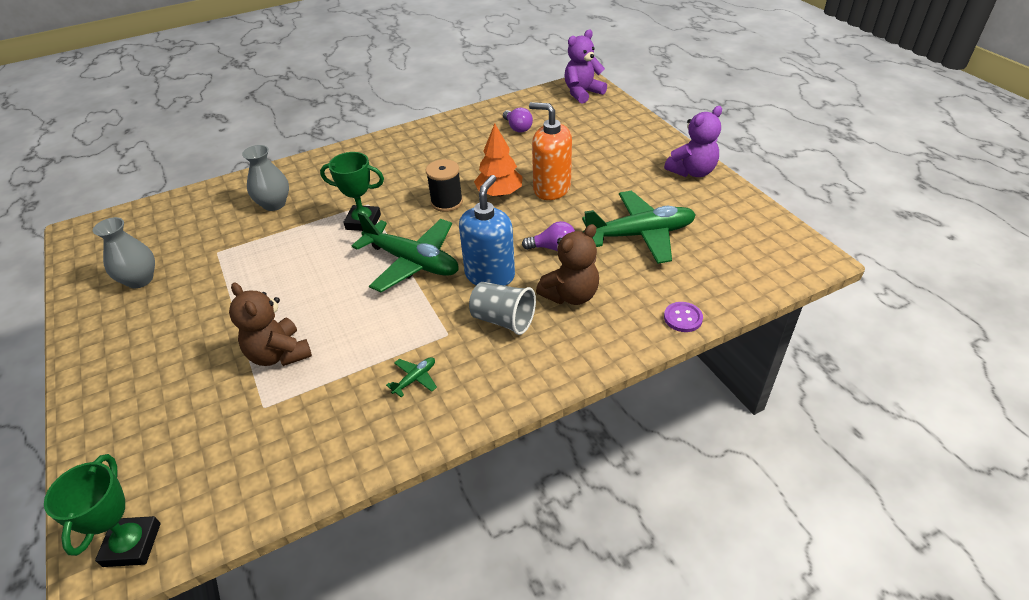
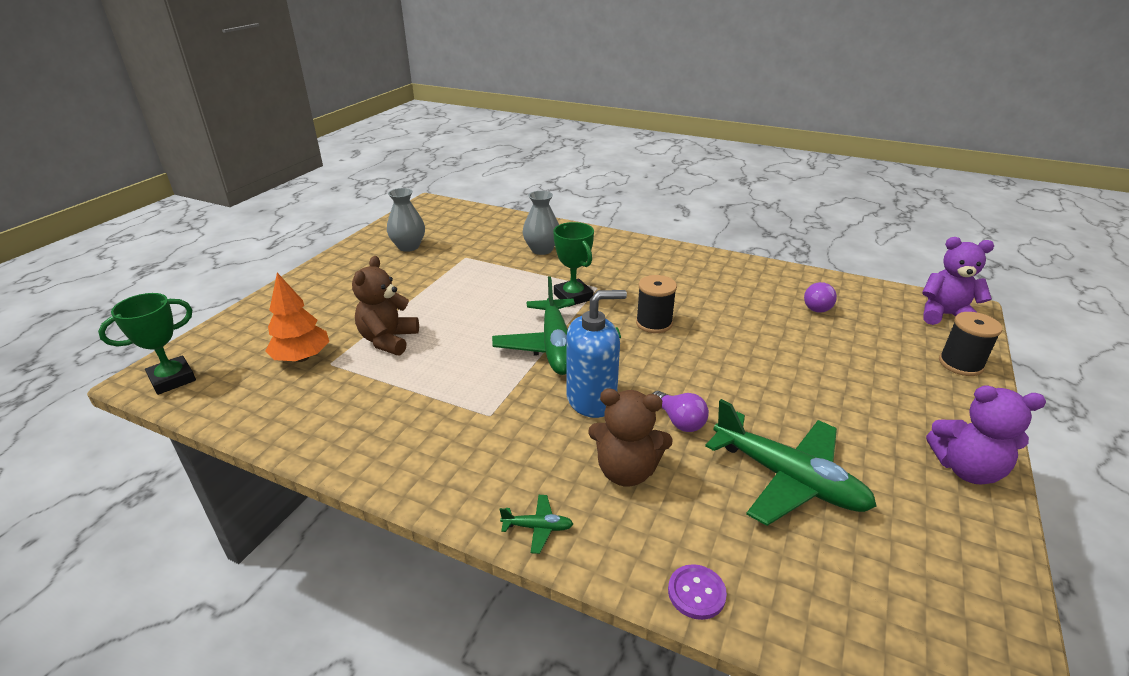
camera: 50 degrees right, 10 degrees down
(415, 379) = (419, 425): green plane -> green plane (538, 527)
(499, 193) = (708, 345): orange tree -> orange tree (302, 358)
(503, 320) = (541, 441): grey cup -> none
(551, 188) = (764, 374): orange soap dispenser -> none
(624, 118) = (960, 364): none -> black spool

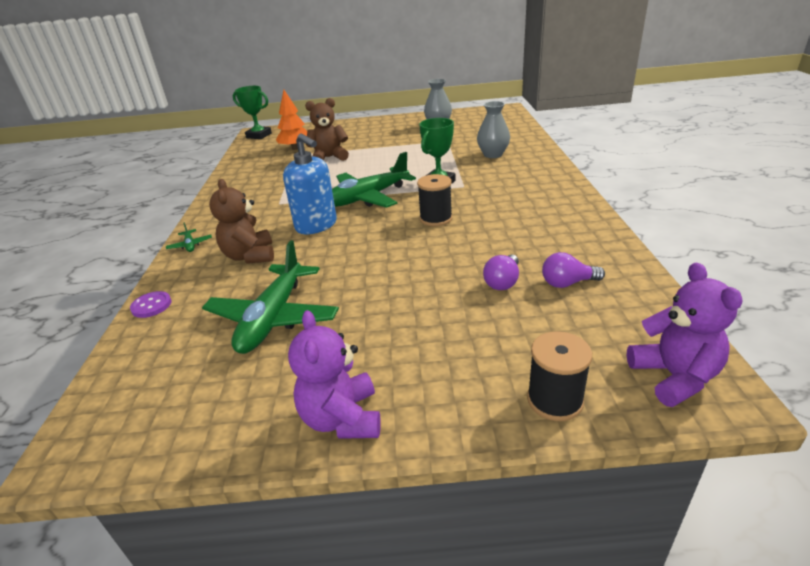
camera: 65 degrees right, 0 degrees up
(679, 421) = (314, 260): purple light bulb -> purple light bulb (503, 282)

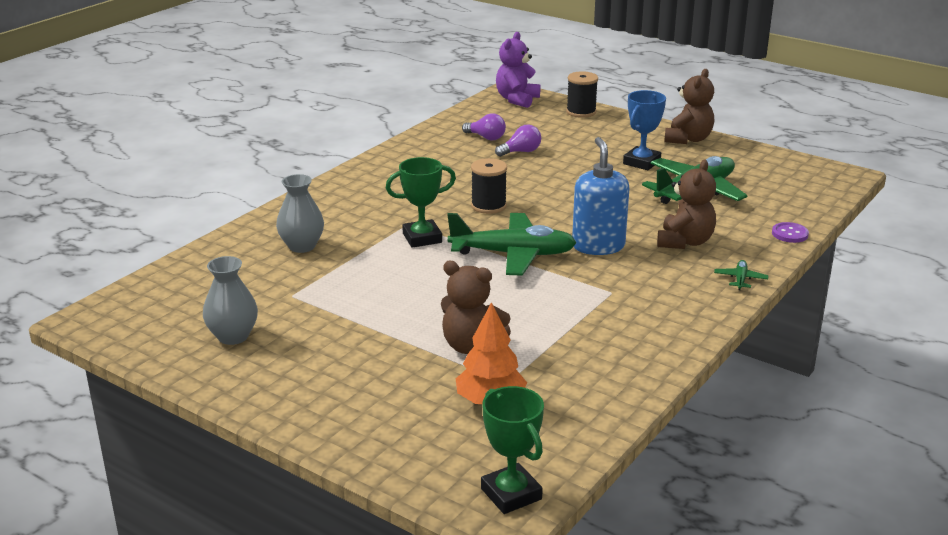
camera: 145 degrees left, 5 degrees down
(342, 418) = (688, 139): purple teddy bear -> brown teddy bear
(364, 332) = (641, 162): none -> blue trophy

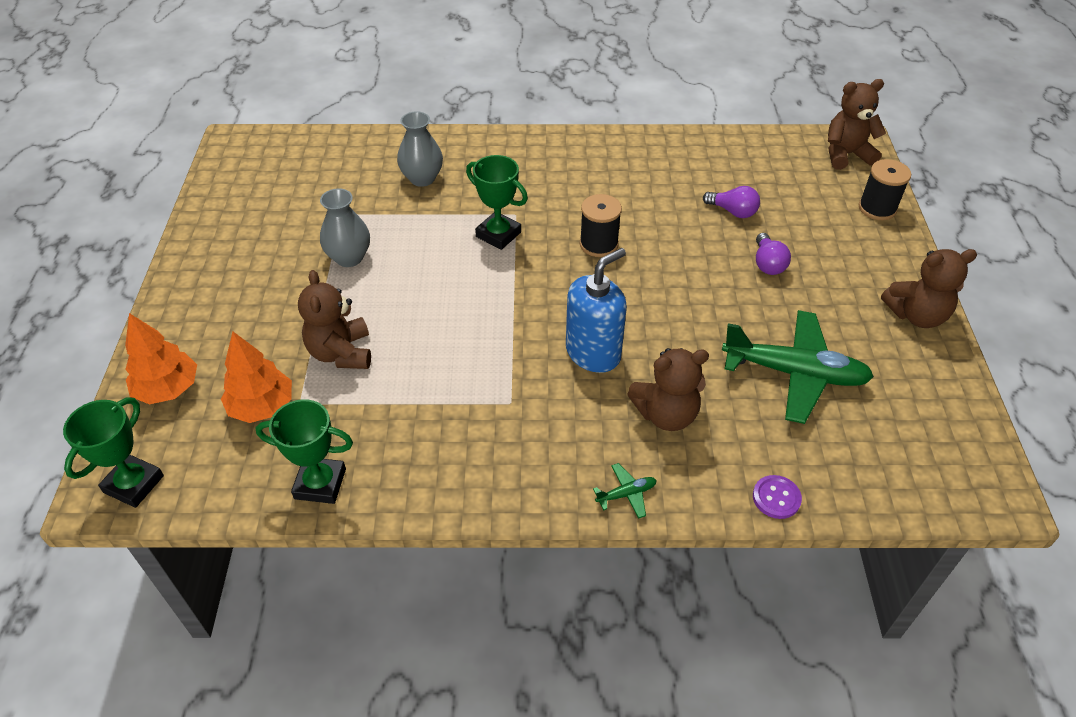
camera: 55 degrees right, 20 degrees up
(233, 336) = (260, 218): grey vase -> grey vase (349, 257)
(408, 446) = (168, 389): none -> orange tree
(486, 137) = (736, 176): purple light bulb -> purple light bulb (767, 264)
(513, 254) = (521, 303): green plane -> none
(517, 100) = (846, 154): purple teddy bear -> brown teddy bear
(609, 397) = (320, 484): none -> green trophy
(641, 162) = (813, 304): blue trophy -> none

